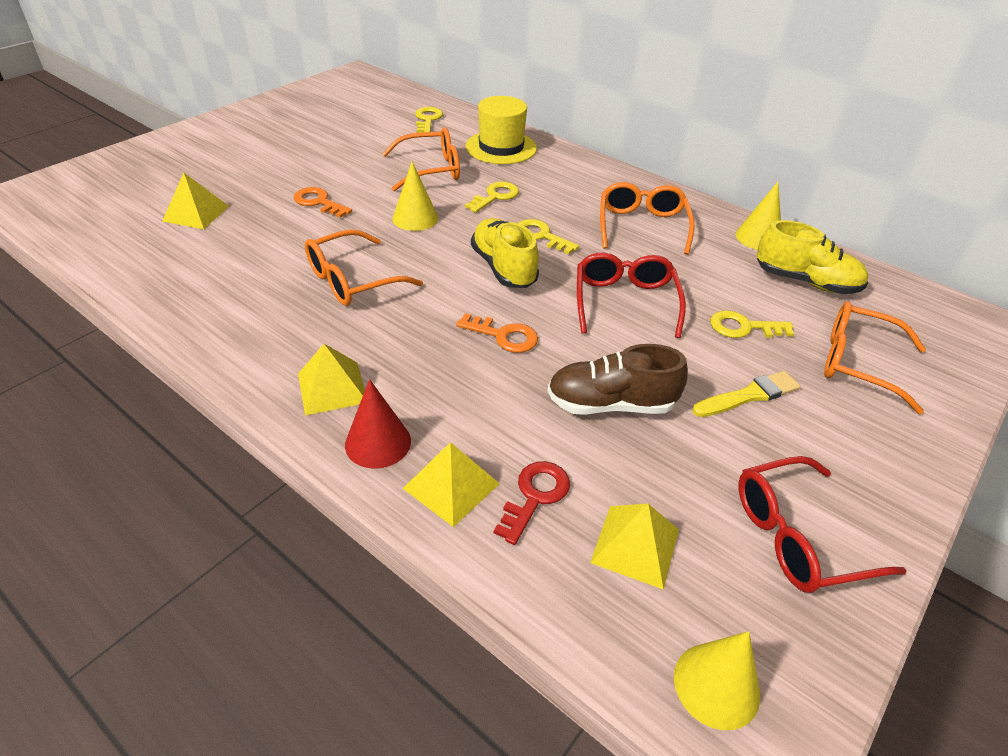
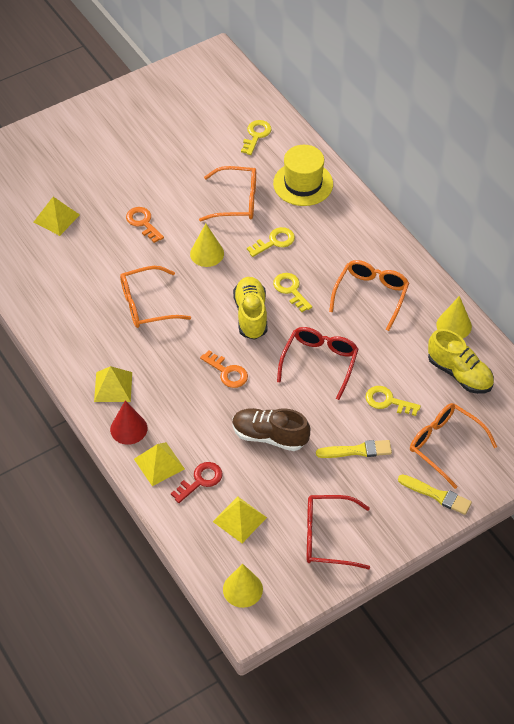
camera: 20 degrees right, 10 degrees up
(903, 429) = (437, 495): none -> yellow brush

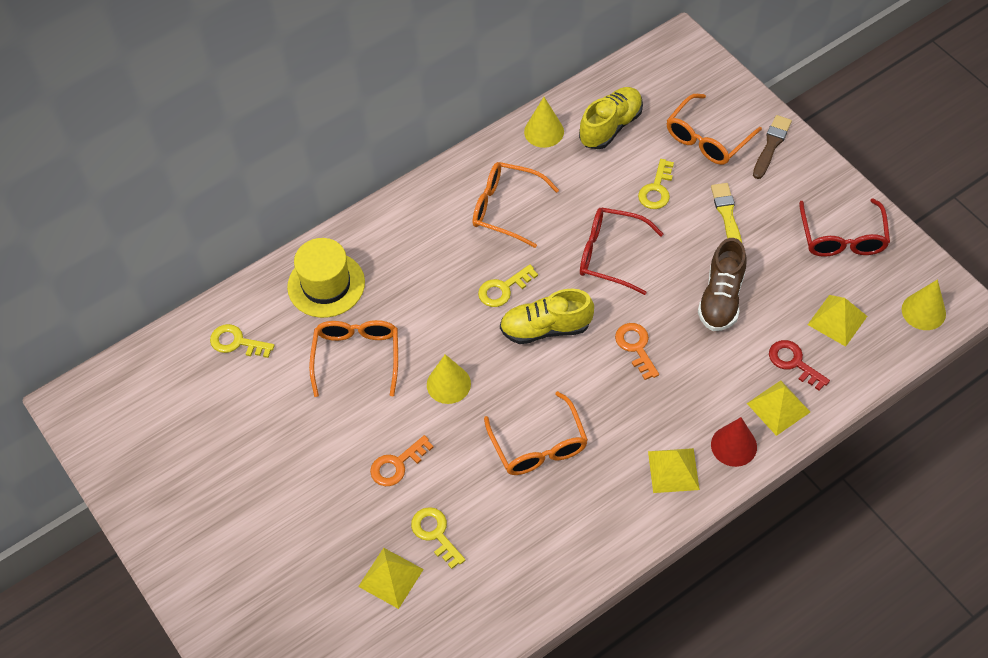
camera: 90 degrees left, 5 degrees up
(227, 372) = (636, 347): orange key -> orange key turned 60 degrees counterclockwise
(274, 241) = (425, 310): yellow key -> yellow key (435, 533)
(437, 495) = (771, 145): yellow brush -> brown brush

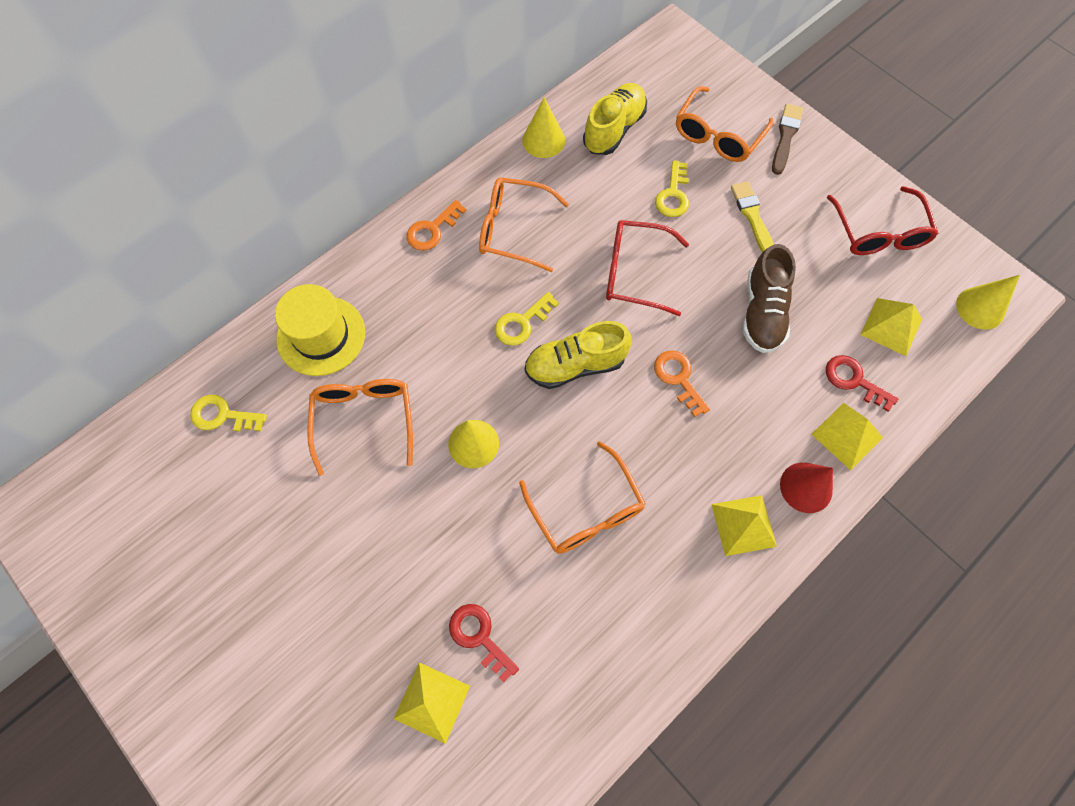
camera: 10 degrees left, 10 degrees up
(397, 465) = (424, 551): orange key -> orange key (432, 230)
(435, 533) = (479, 636): yellow key -> red key

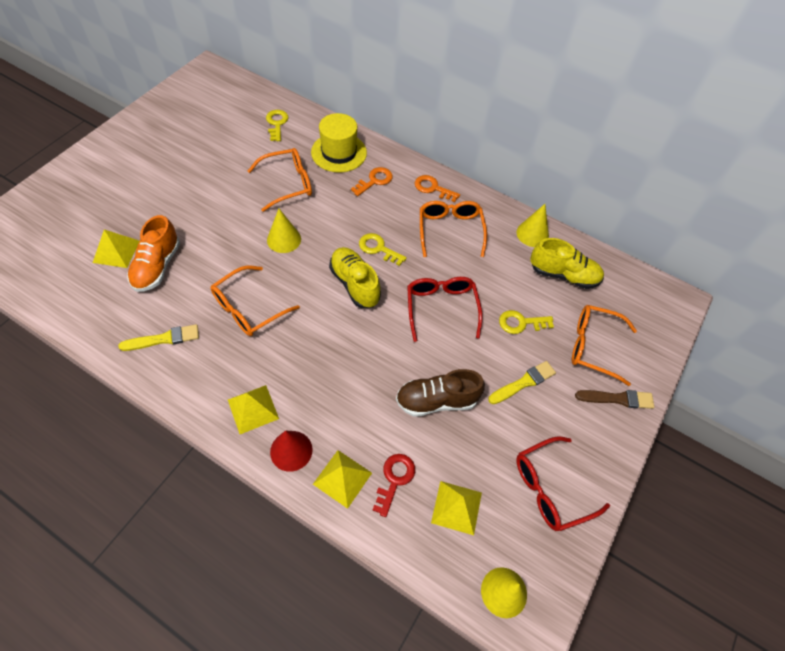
camera: 70 degrees right, 10 degrees down
(479, 636) = (157, 266): red key -> orange shoe
(615, 635) = (164, 339): none -> yellow brush
(678, 378) = (362, 349): orange key -> orange key (374, 181)

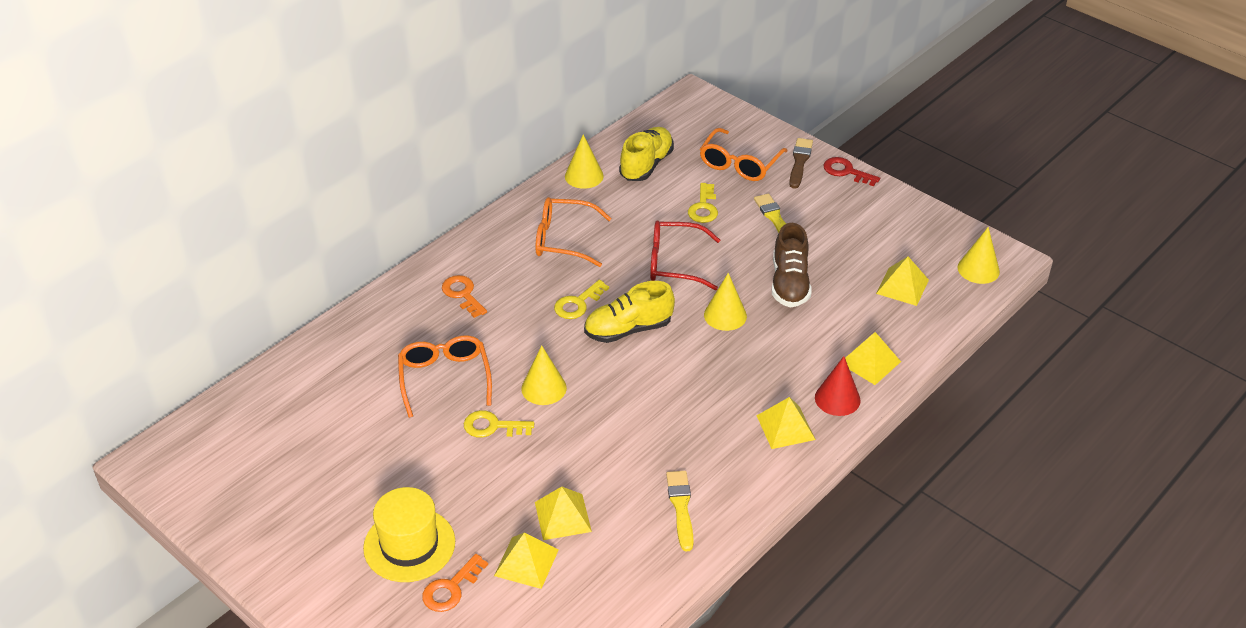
camera: 75 degrees left, 15 degrees down
(157, 266) = (563, 516): orange shoe -> yellow pyramid
(249, 308) = (647, 425): orange glasses -> none
(277, 123) = (316, 383): yellow key -> yellow key (492, 426)
(339, 152) = (399, 323): yellow hat -> yellow hat (409, 545)
(384, 351) = (725, 315): none -> yellow cone
(394, 479) = (873, 325): red key -> red key (846, 171)
(433, 188) = (490, 244): orange key -> orange key (451, 588)
(551, 488) = (886, 222): red glasses -> none

